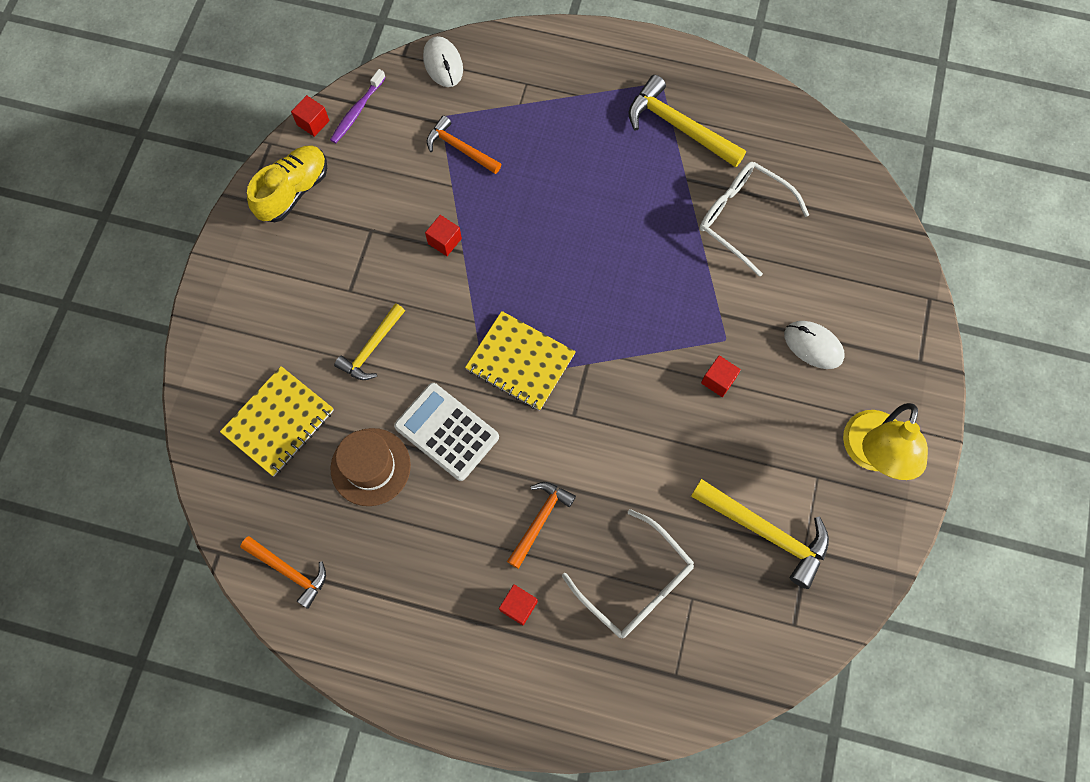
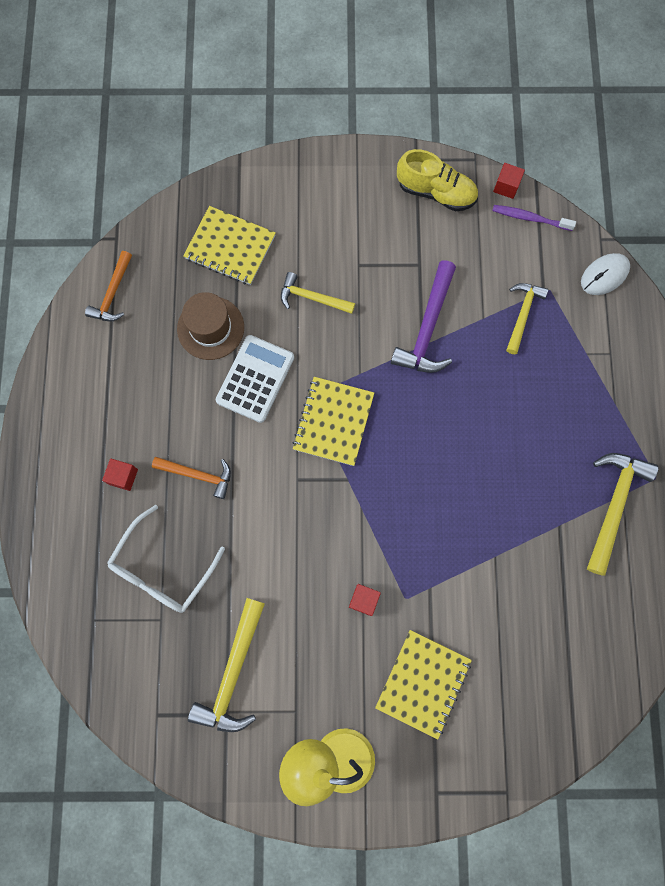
camera: 75 degrees right, 5 degrees up
(444, 241) = (427, 327): red cube -> purple hammer
(460, 149) = (522, 315): orange hammer -> yellow hammer
(743, 218) = (535, 588): white glasses -> none
(813, 345) = (423, 683): white mouse -> yellow notebook

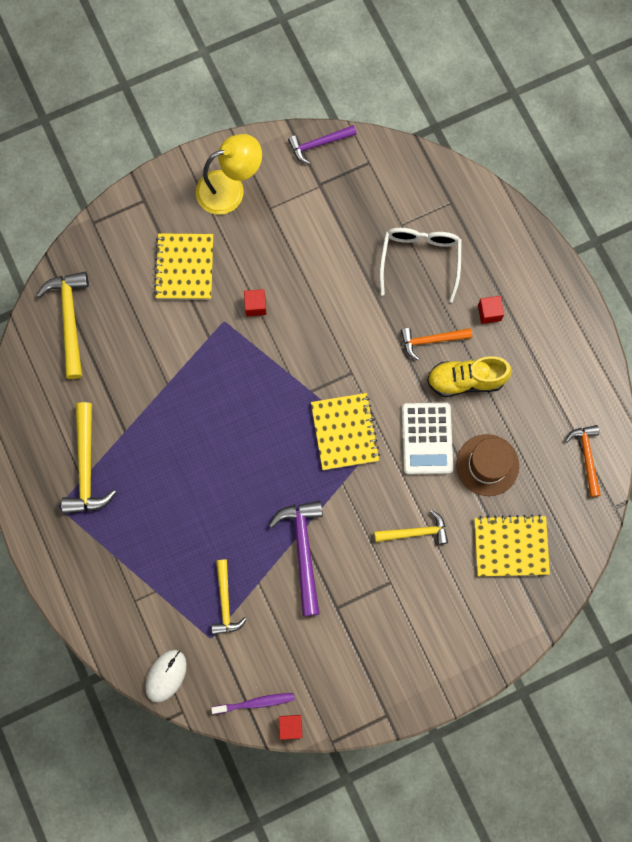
camera: 155 degrees right, 0 degrees up
(201, 767) = (319, 144): none -> purple hammer
(233, 672) = (328, 213): yellow hammer -> yellow hammer (70, 320)
(436, 192) = (353, 689): yellow shoe -> yellow shoe (466, 380)

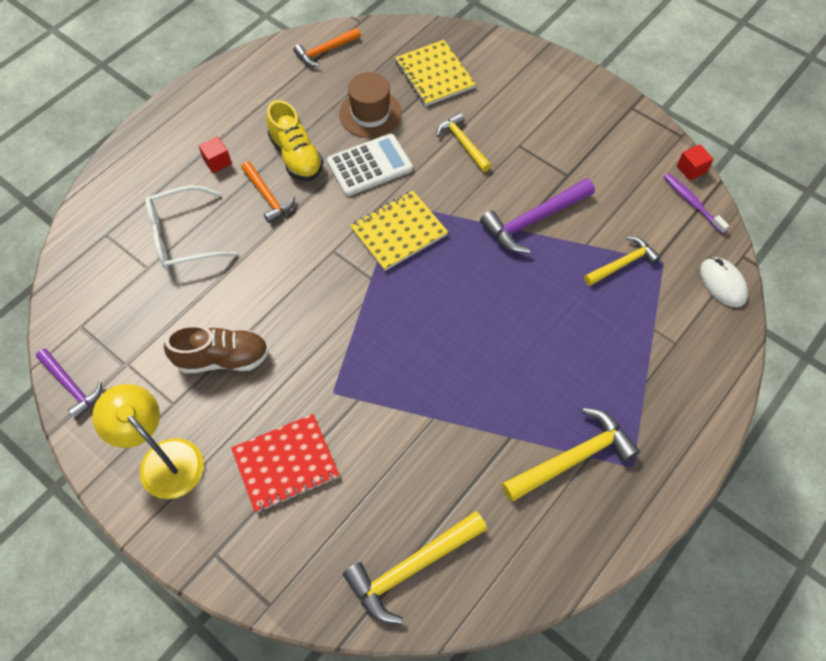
camera: 115 degrees left, 15 degrees down
(166, 675) = (722, 283): white mouse -> white mouse turned 60 degrees clockwise
(184, 267) = (286, 464): yellow notebook -> red notebook
(255, 306) = (300, 368): red cube -> none
(291, 253) = (222, 358): none -> brown shoe

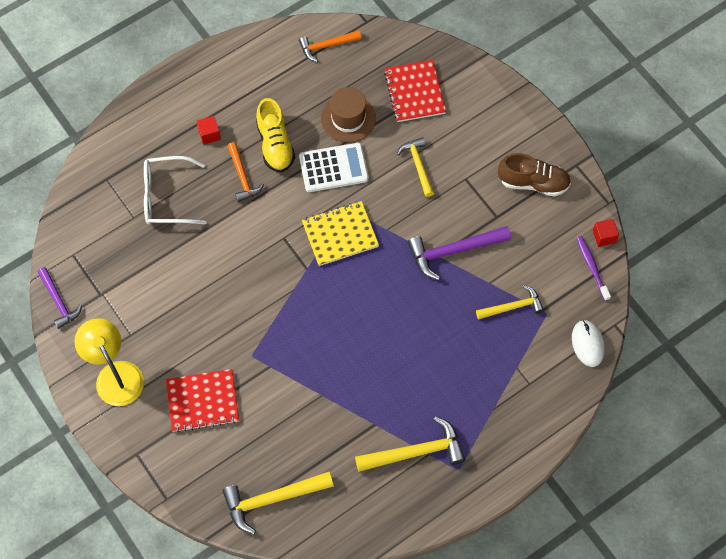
camera: 15 degrees right, 5 degrees up
(222, 358) = (175, 307): brown shoe -> brown shoe (533, 182)
(434, 75) = (414, 92): yellow notebook -> red notebook

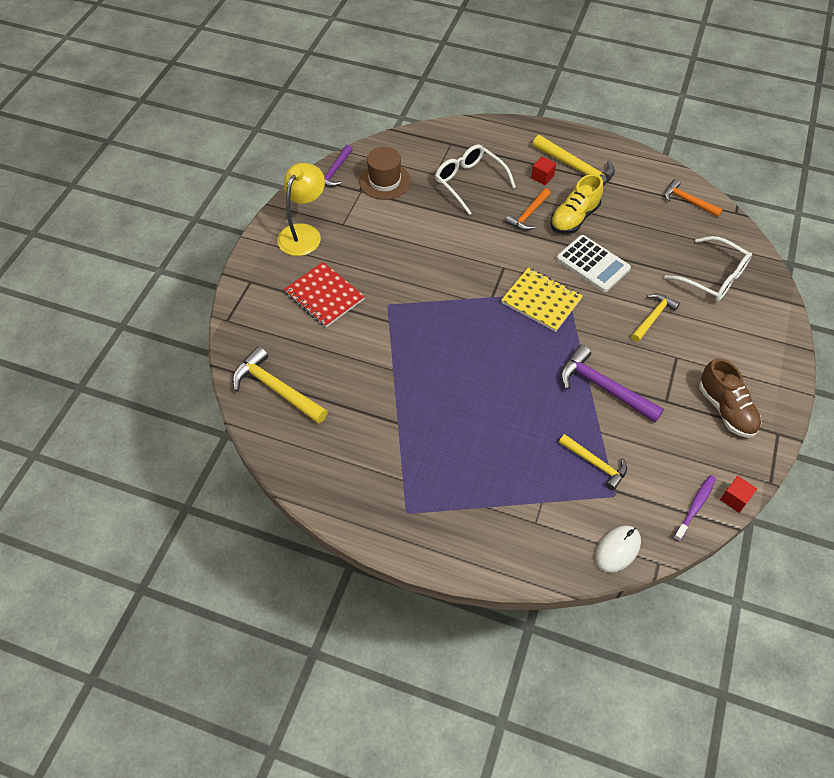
camera: 55 degrees right, 10 degrees down
(348, 118) = (643, 248): brown hat -> brown hat (384, 181)
(414, 92) = (713, 277): red notebook -> white glasses
(415, 452) = (396, 468): yellow hammer -> yellow hammer (576, 168)

